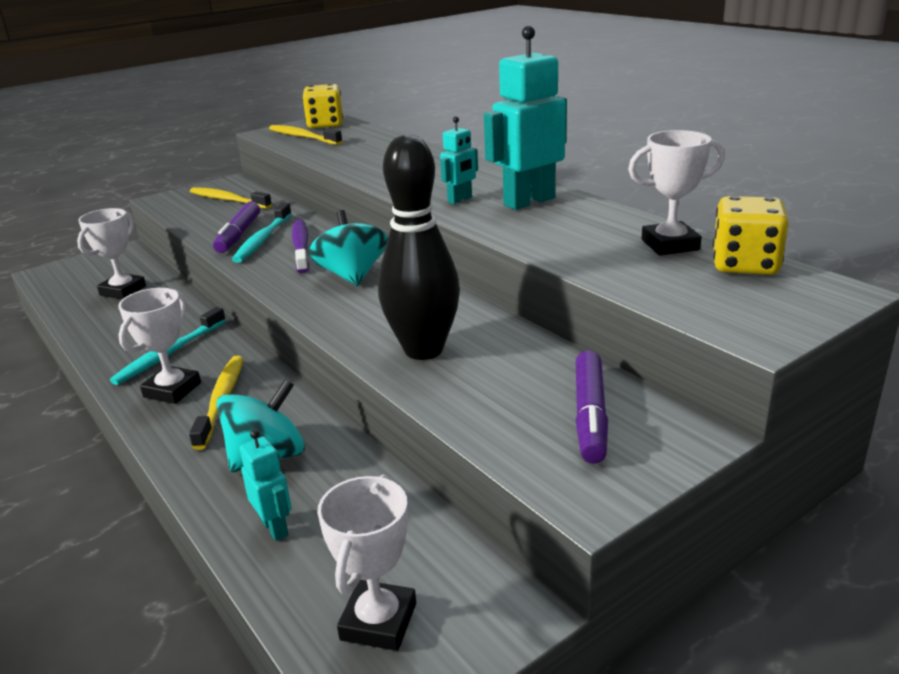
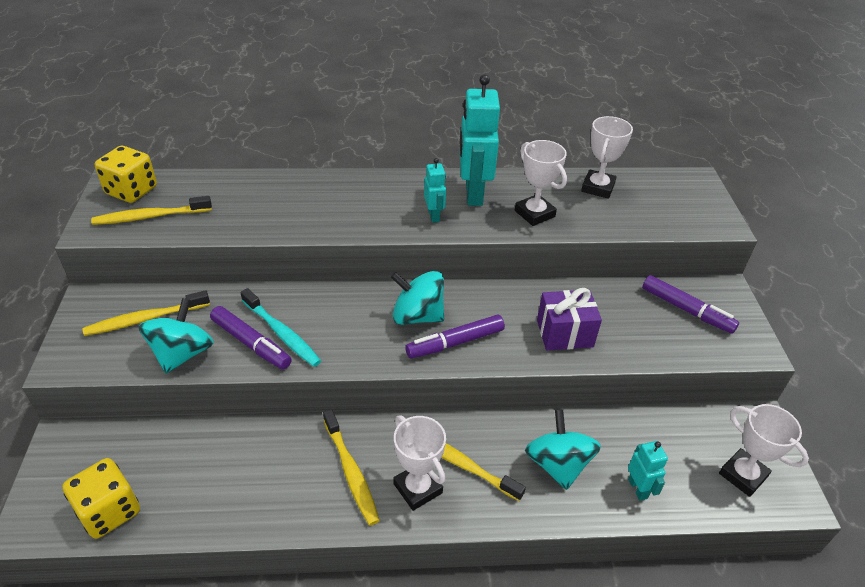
camera: 60 degrees left, 15 degrees up
(123, 291) = (174, 468): white trophy -> white trophy (534, 213)
(169, 353) = (351, 471): turquoise toothbrush -> yellow toothbrush
(203, 221) = (182, 354): none -> turquoise spinning top
(275, 527) = (638, 488): turquoise robot -> turquoise robot turned 75 degrees clockwise
(301, 247) = (327, 319): purple toothbrush -> none
(334, 303) = (455, 343): none -> purple marker
(423, 350) = (564, 333): black bowling pin -> purple gift
(745, 264) = (645, 183): yellow dice -> yellow dice (109, 511)

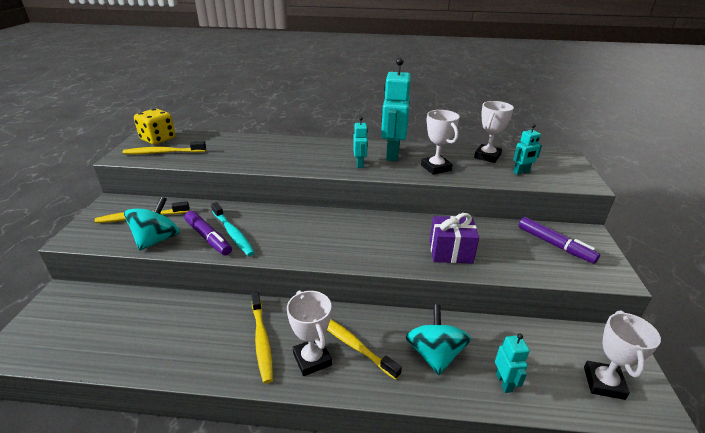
camera: 10 degrees right, 10 degrees down
(109, 511) = (69, 347): yellow dice -> none
(417, 316) = (337, 231): turquoise spinning top -> none
(455, 343) = (361, 250): purple marker -> none
(643, 212) = (521, 172): none -> turquoise robot
(743, 475) = (603, 383): white trophy -> white trophy turned 45 degrees clockwise

